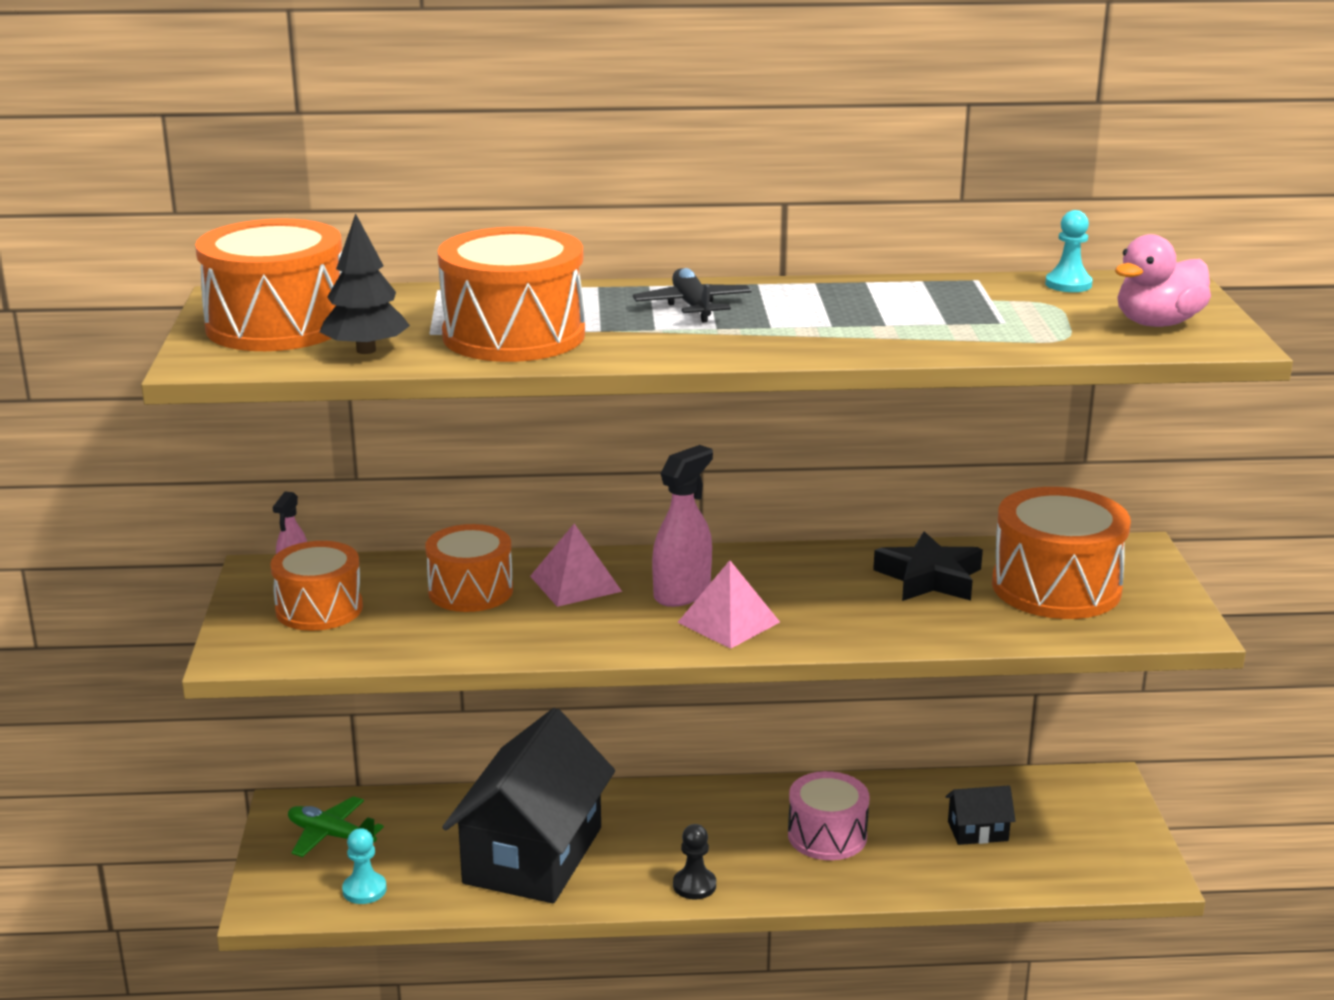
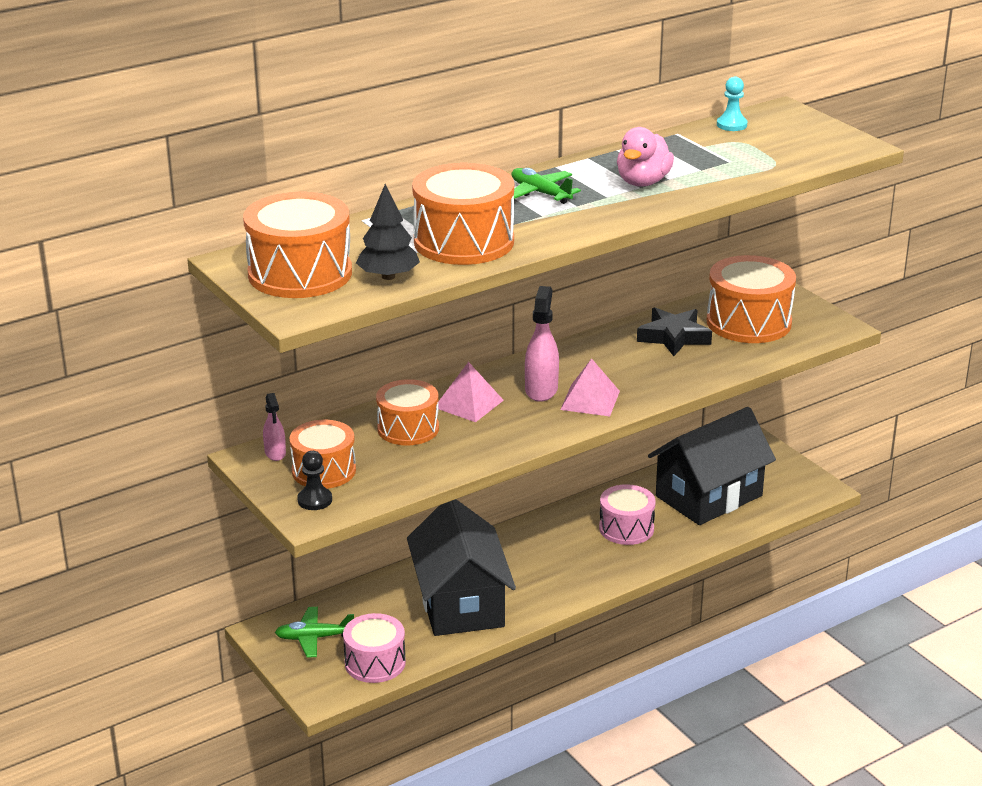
camera: 30 degrees left, 5 degrees up
(364, 890) = (375, 663): turquoise pawn -> pink drum
(692, 306) = (540, 193): black plane -> green plane
(694, 885) = (577, 585): black pawn -> black pawn (315, 500)
(978, 831) = (709, 496): black house -> black house, size x2.45
(1157, 323) = (811, 142): pink duck -> pink duck (643, 182)

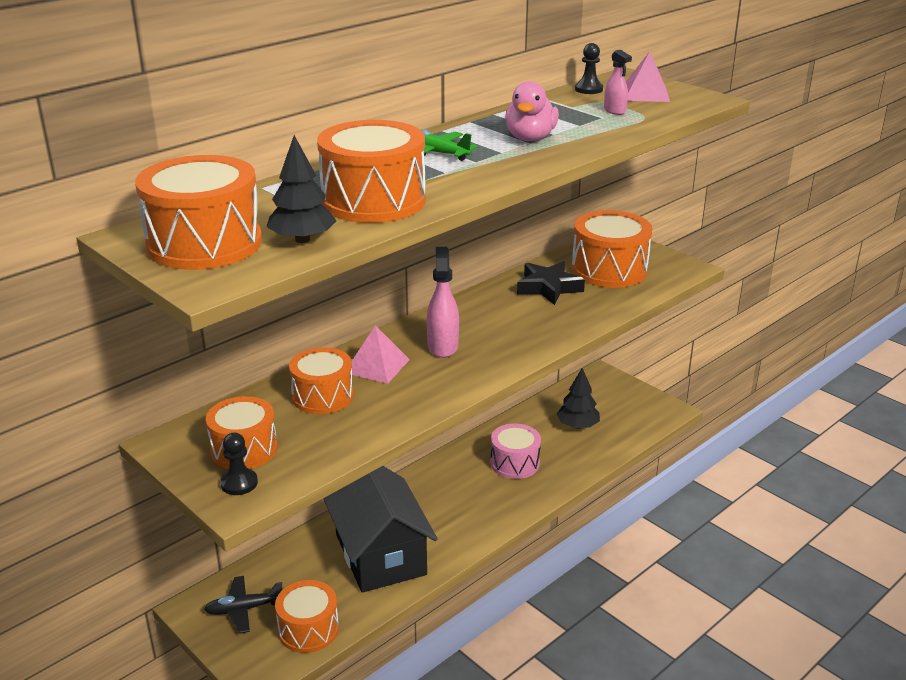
camera: 10 degrees left, 0 degrees up
(275, 453) = (190, 435): pink spray bottle -> pink spray bottle (615, 111)
(314, 638) = (244, 609): green plane -> black plane
(375, 663) = (308, 629): pink drum -> orange drum
(590, 400) = (491, 352): pink pyramid -> pink pyramid (645, 94)
(709, 496) = (577, 425): black house -> black tree
(731, 125) = (588, 89): turquoise pawn -> black pawn

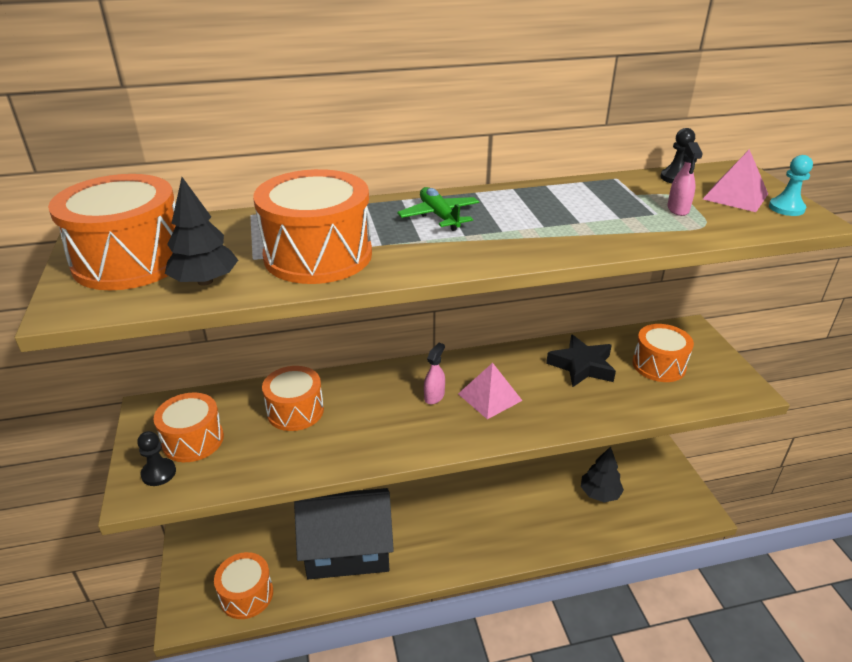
camera: 30 degrees right, 5 degrees up
(244, 609) = (219, 551): black plane -> none
(377, 366) = (363, 396): pink pyramid -> pink pyramid (490, 397)
(380, 554) = (347, 549): black house -> black house turned 75 degrees clockwise
(443, 346) = (434, 396): pink spray bottle -> pink spray bottle, size x0.60
(515, 463) = (517, 509): pink drum -> none
(530, 138) = (550, 221): pink duck -> none
(609, 270) = (659, 365): orange drum -> orange drum, size x0.66
(688, 95) = (786, 208): none -> turquoise pawn

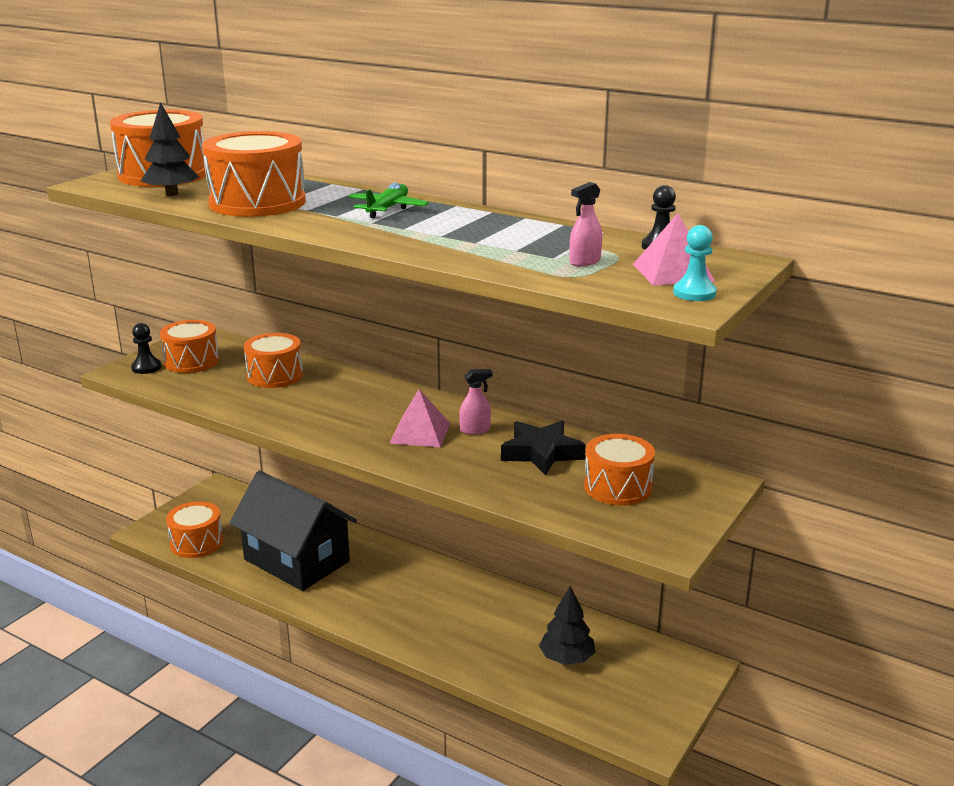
camera: 45 degrees right, 10 degrees down
(434, 396) = (380, 413): pink spray bottle -> pink spray bottle (475, 430)

